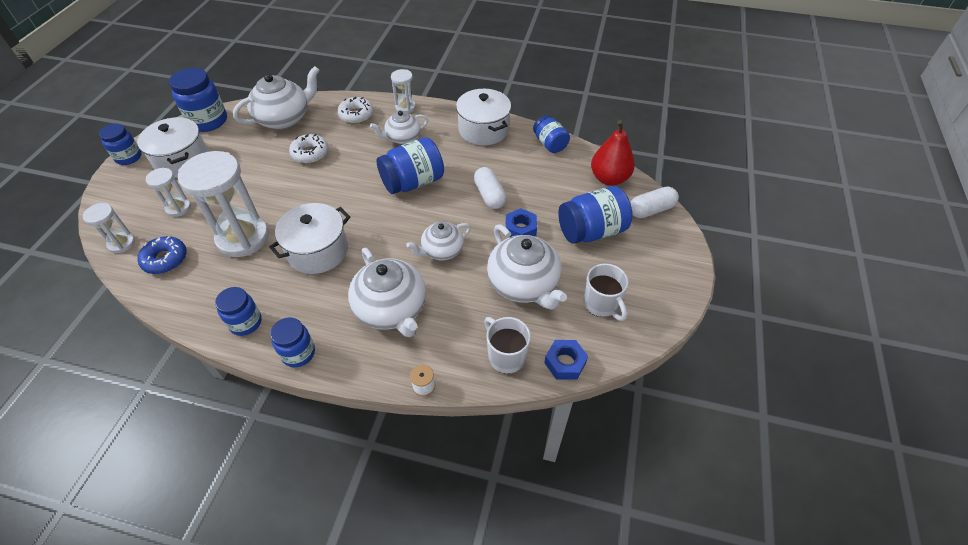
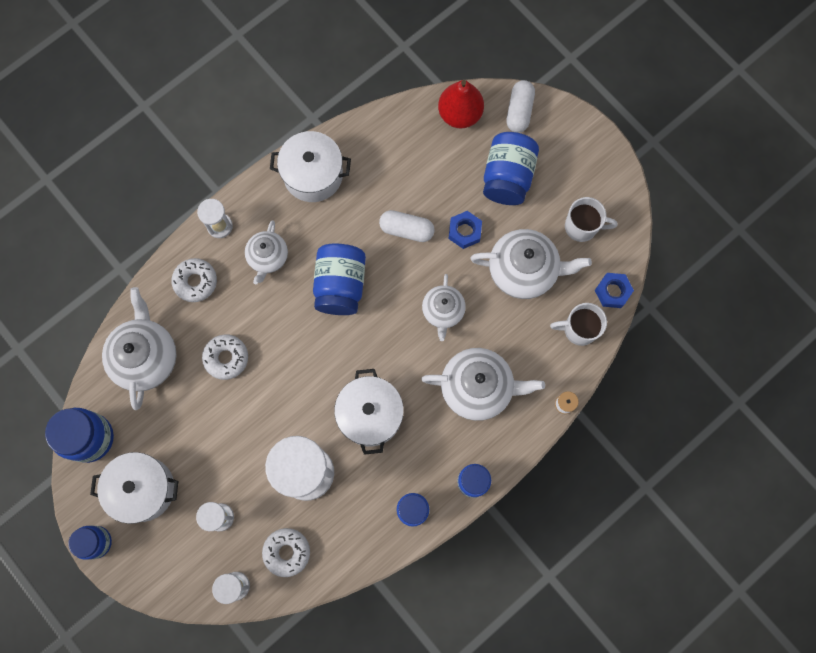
camera: 55 degrees left, 25 degrees up
(165, 259) = (287, 552): blue donut -> white donut
(550, 144) = (378, 129): blue jar -> none

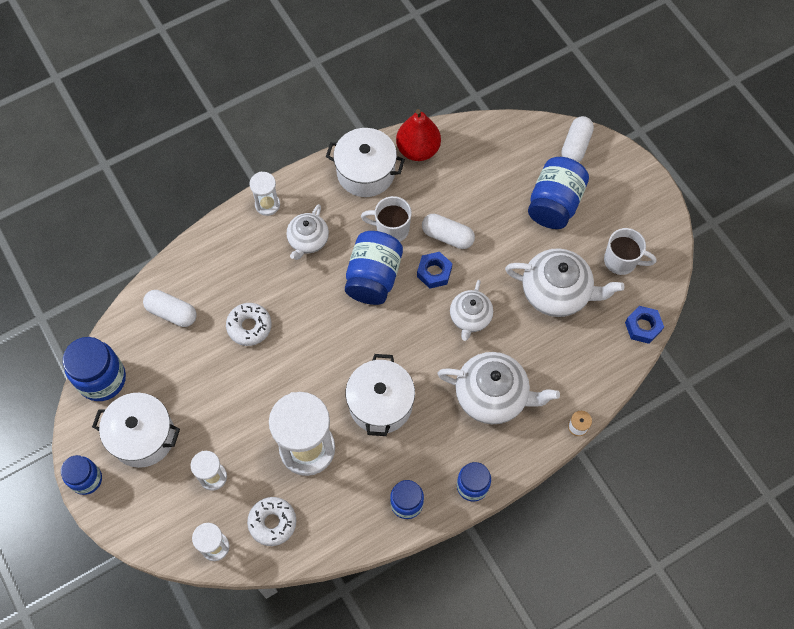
camera: 10 degrees right, 10 degrees down
(146, 357) = (172, 313): white teapot -> white capsule
(195, 282) = (234, 251): white donut -> none
(460, 114) = (517, 140): red pear -> red pear (418, 149)
(464, 231) = (504, 247): blue nut -> blue nut (434, 272)
(579, 329) = (603, 357): white mug -> white mug (391, 229)

